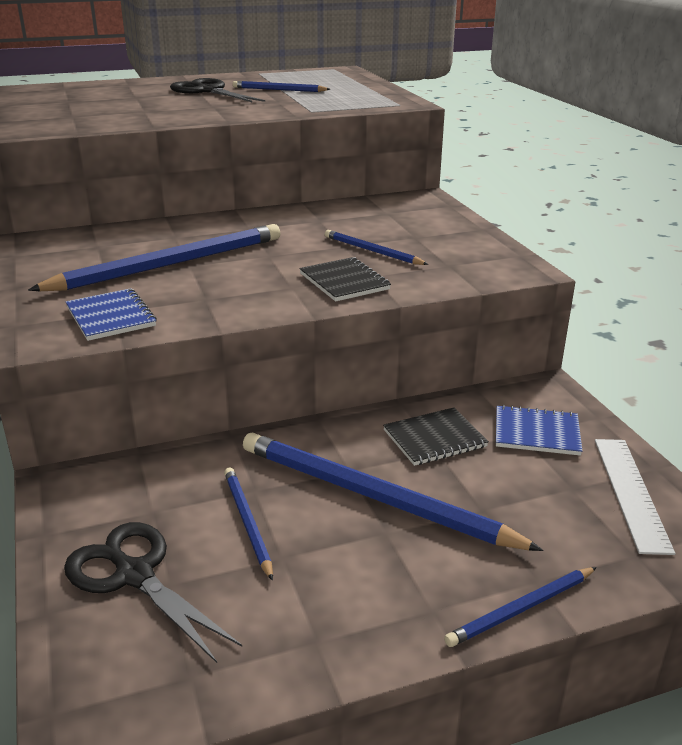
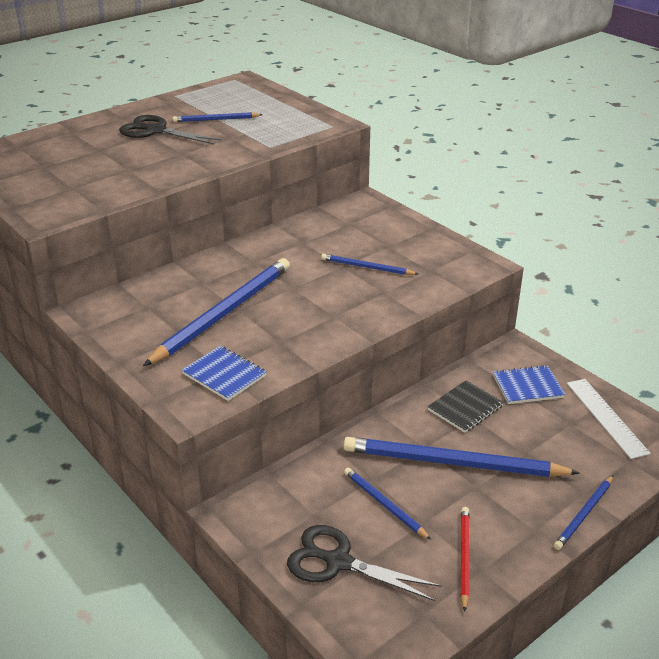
camera: 20 degrees left, 5 degrees up
(304, 617) = (464, 557): none -> red pencil
(344, 281) = (368, 302): black notebook -> none

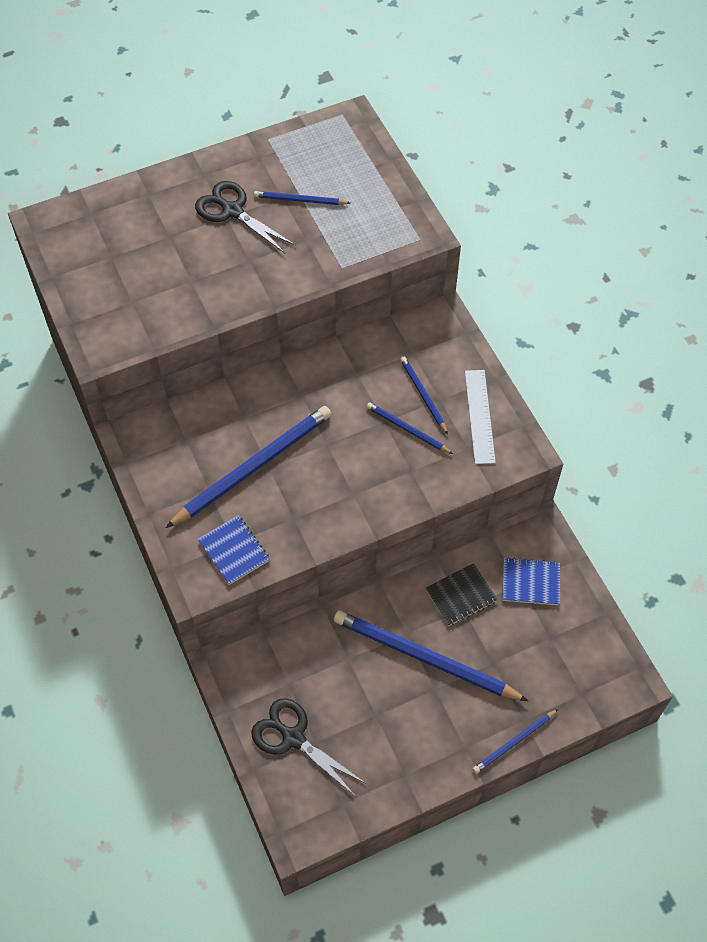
camera: 15 degrees right, 25 degrees up
(384, 504) = (349, 688): blue pencil -> blue pencil (423, 395)
(464, 557) = (395, 759): red pencil -> none
(606, 417) = (587, 639): white ruler -> white ruler (480, 416)

